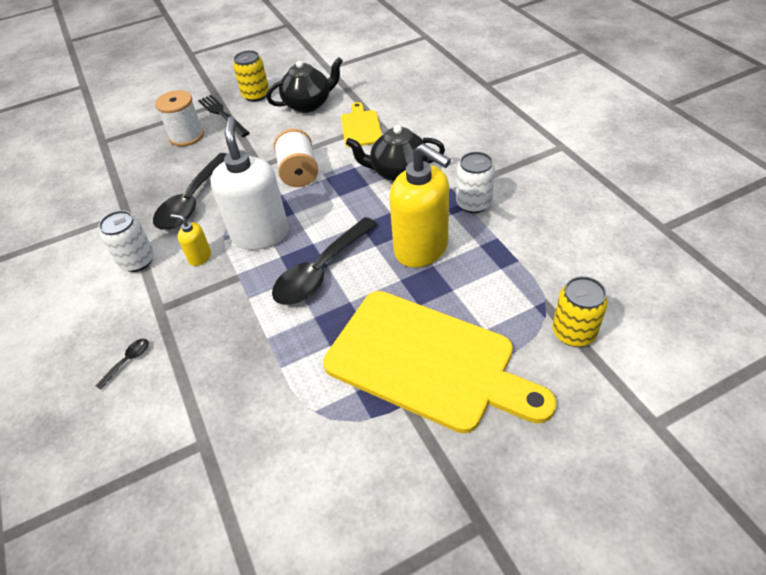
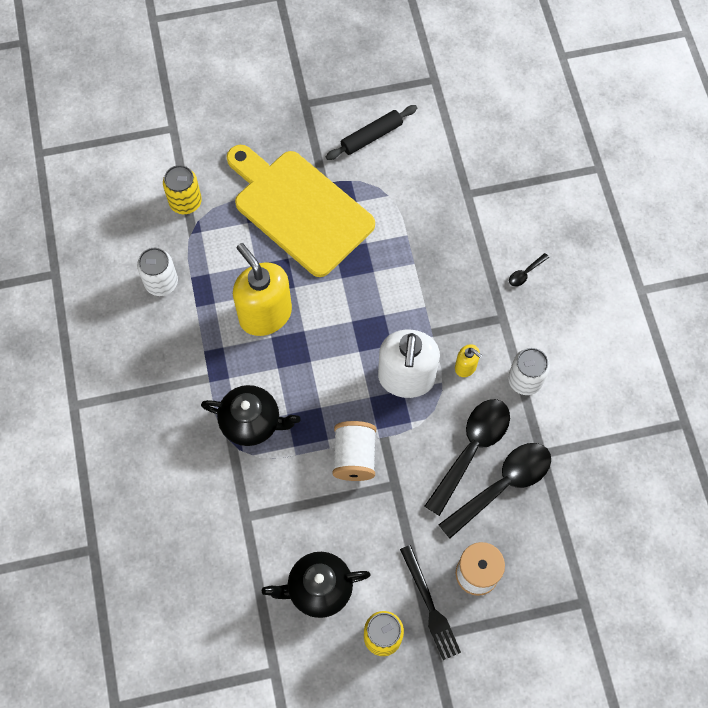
camera: 170 degrees left, 20 degrees up
(321, 271) = (358, 316): black spoon -> black spoon (503, 485)
(358, 494) = (371, 136): none -> black rolling pin
(360, 127) = (268, 515): yellow cutting board -> none
(473, 203) = (197, 353): white can -> white can (161, 282)

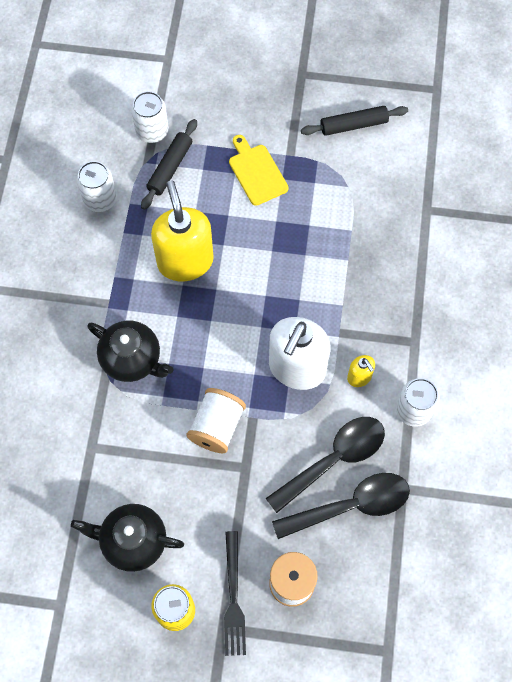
camera: 20 degrees right, 0 degrees up
(185, 202) = (152, 131): yellow can -> white can
(216, 231) = (170, 168): none -> black rolling pin
(299, 209) = (256, 172): yellow cutting board -> yellow cutting board, size x0.47
(525, 273) = (454, 305): black spoon -> none

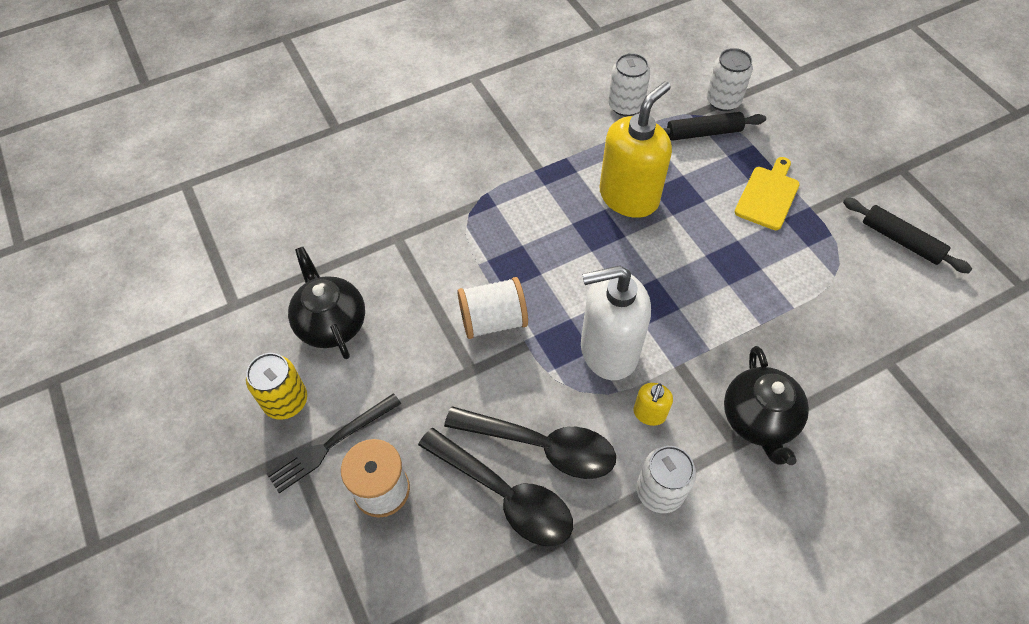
camera: 55 degrees right, 10 degrees down
(132, 359) = (502, 216): black teapot -> black teapot (758, 420)

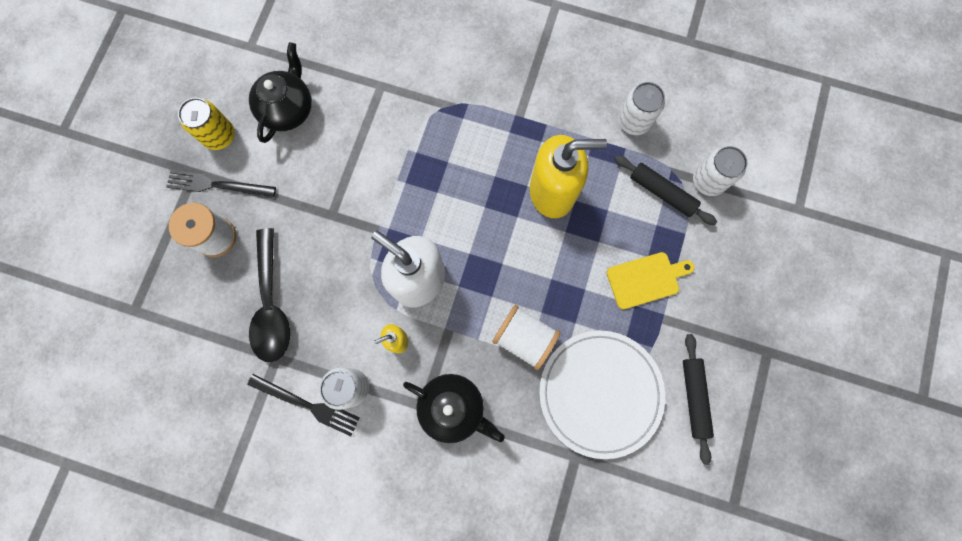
camera: 45 degrees right, 20 degrees up
(493, 320) = (376, 195): white spool -> white spool (524, 338)
(542, 446) = (319, 298): black spoon -> none
(641, 547) = (307, 405): none -> black fork
(758, 420) = (453, 408): black teapot -> black teapot turned 105 degrees counterclockwise
(842, 299) = (600, 393): none -> white plate

